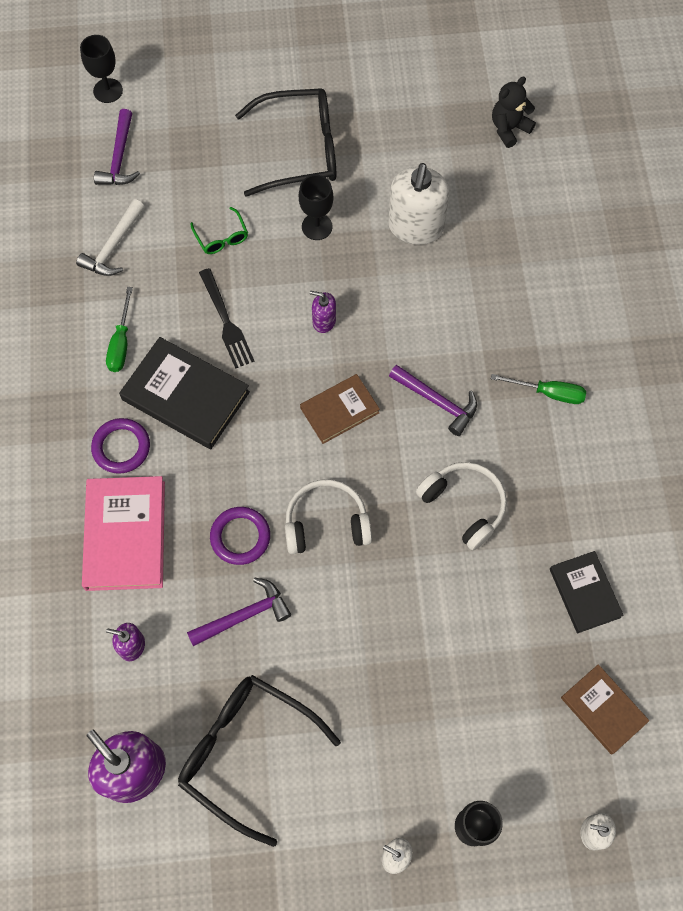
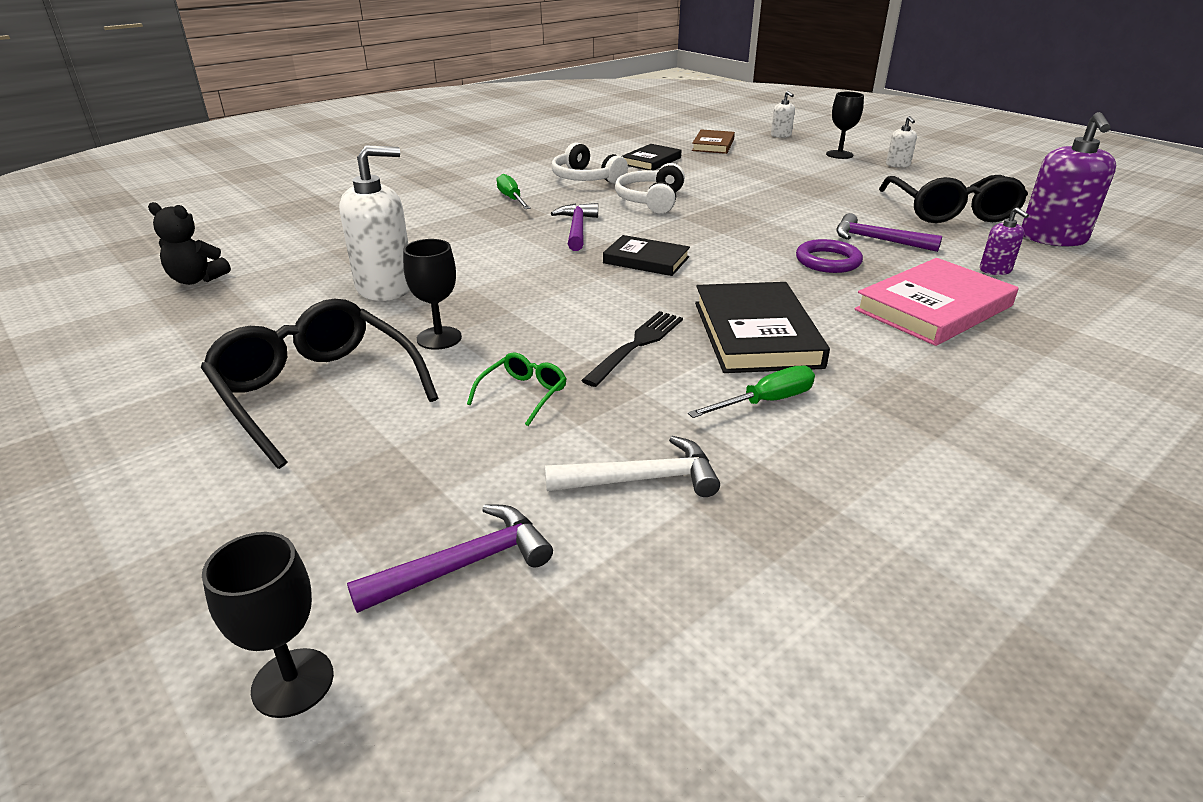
camera: 125 degrees left, 35 degrees down
(121, 447) = (870, 346): purple ring -> none
(324, 321) = (562, 295): purple soap dispenser -> none
(326, 523) = (751, 236): white headphones -> white headphones (585, 178)
(339, 410) = (646, 260): brown book -> black book

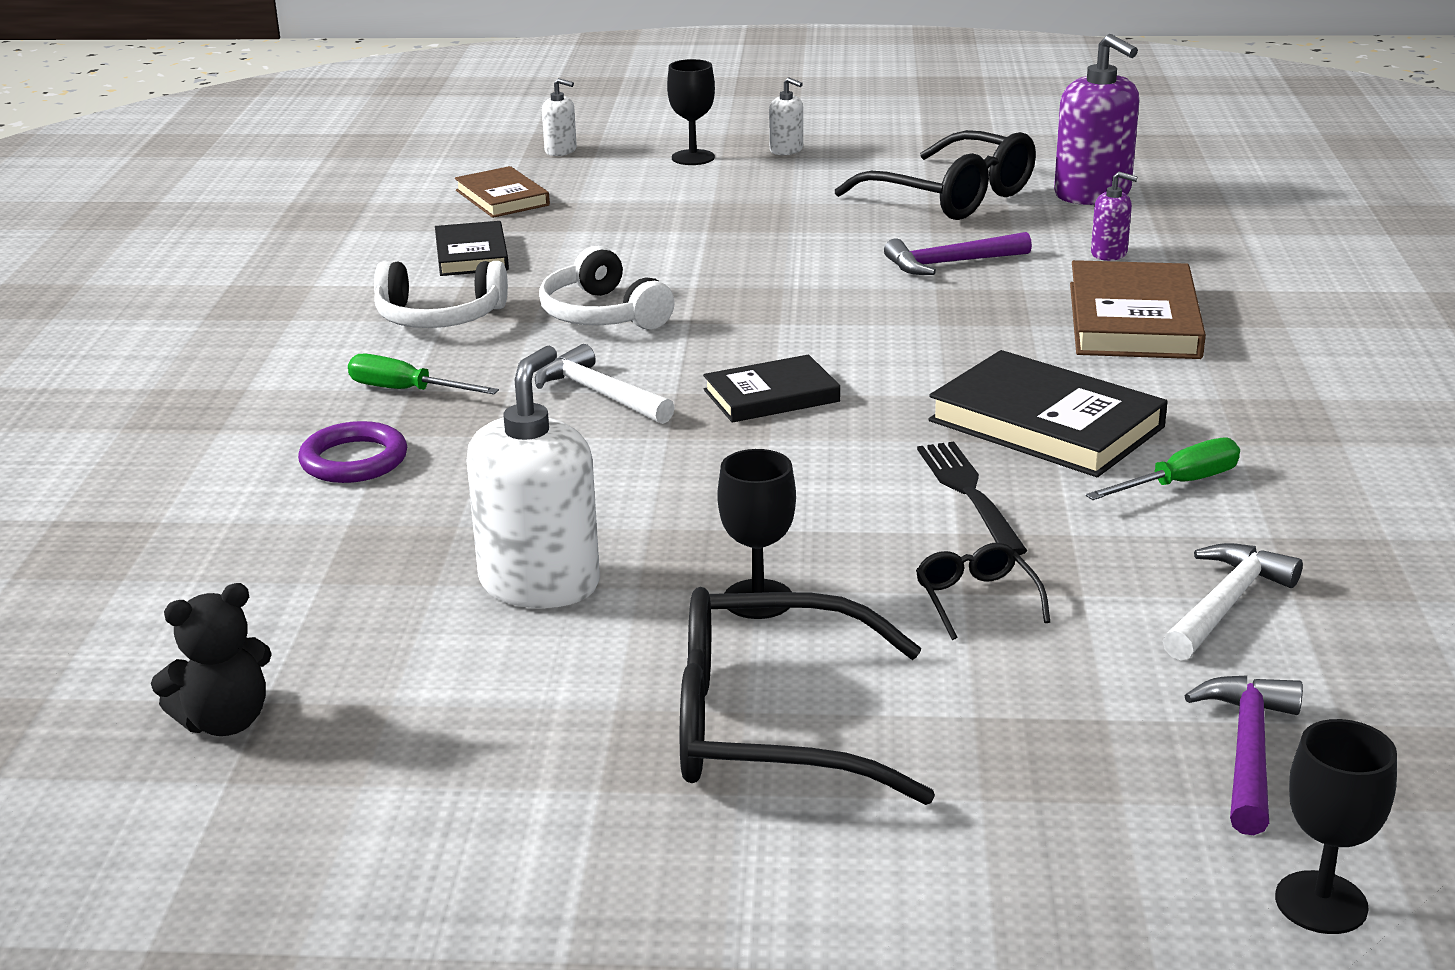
camera: 45 degrees left, 5 degrees down
(523, 394) = (976, 600): green glasses -> black glasses
(577, 229) = (599, 394): purple hammer -> white hammer
(765, 402) = (1179, 483): green screwdriver -> green screwdriver turned 45 degrees clockwise
(828, 261) = (953, 310): purple ring -> purple ring (354, 460)
(934, 308) = (1134, 320): pink book -> brown book

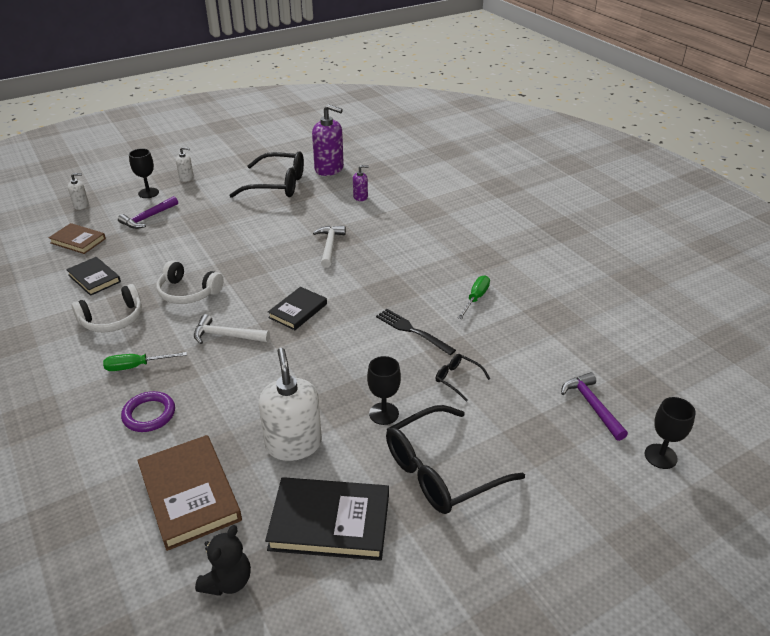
camera: 35 degrees left, 10 degrees up
(950, 263) = (307, 219): purple hammer -> purple hammer (148, 218)
(1046, 424) = (409, 287): black book -> black book (330, 522)
(1134, 320) = (396, 227): brown book -> brown book (190, 494)
(1225, 604) = (534, 346): white hammer -> white hammer (329, 246)

